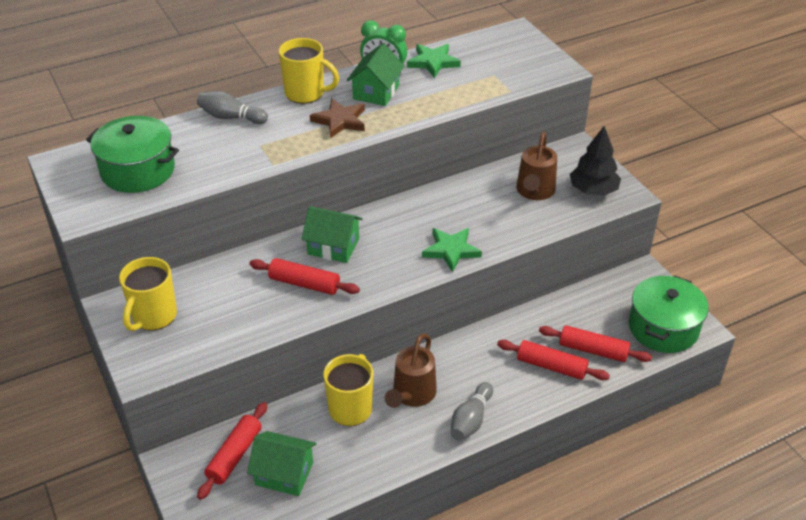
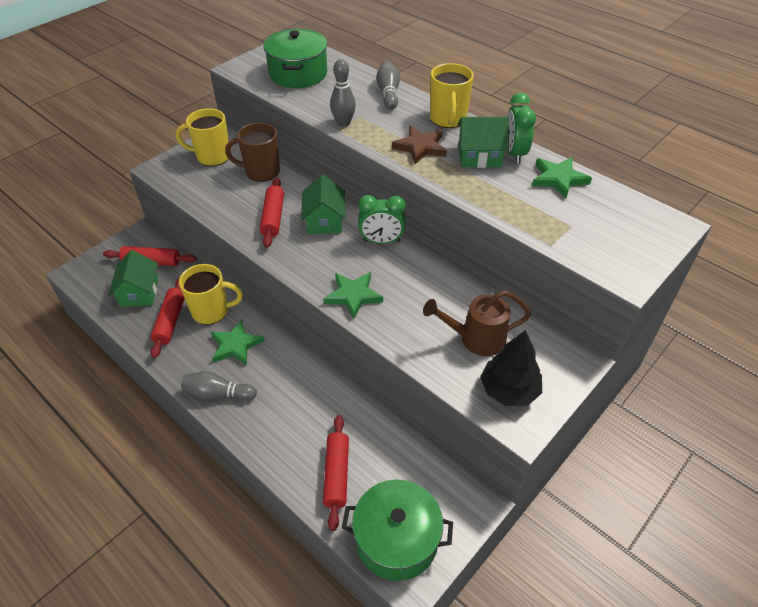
camera: 70 degrees right, 5 degrees up
(215, 279) = (261, 171): none -> brown mug
(264, 158) = (343, 123): none -> grey bowling pin
(386, 215) = (381, 241): none -> green clock
(411, 395) = (235, 345): brown watering can -> green star
(551, 366) = (302, 442): red rolling pin -> red rolling pin (170, 321)

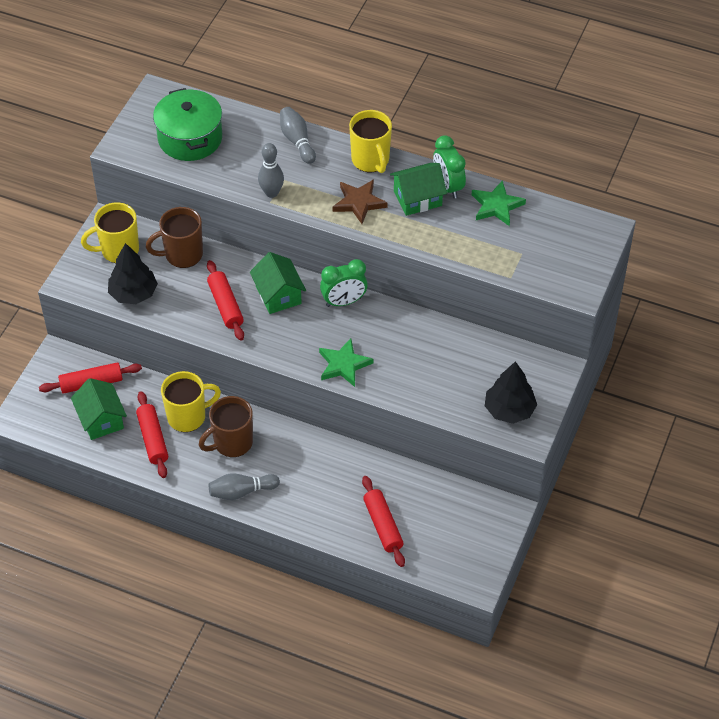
camera: 20 degrees left, 5 degrees up
(202, 189) = (133, 293): none -> black tree
(235, 345) = (232, 443): green star -> brown mug
(396, 539) = (453, 558): green pot -> none
(475, 339) = (467, 373): brown watering can -> none

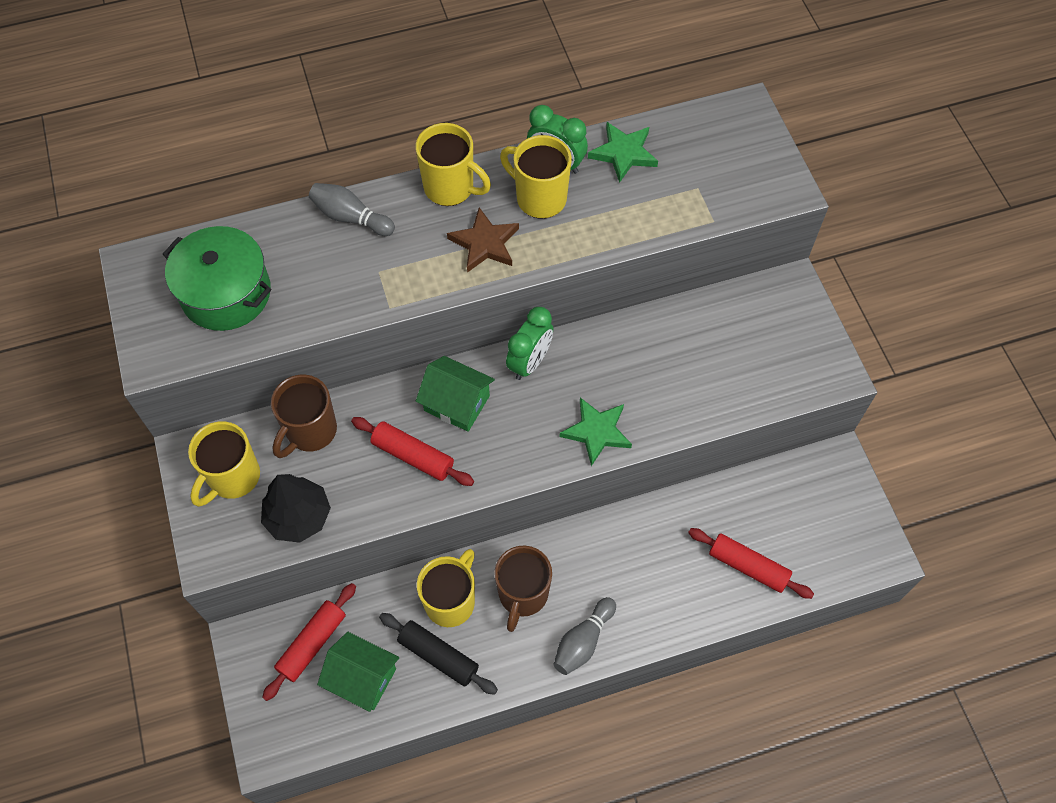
camera: 40 degrees left, 10 degrees up
(153, 439) = (438, 656): red rolling pin -> black rolling pin
(271, 193) = (381, 296): grey bowling pin -> none
(417, 198) = (539, 198): green house -> yellow mug
(509, 410) = (794, 361): black tree -> none

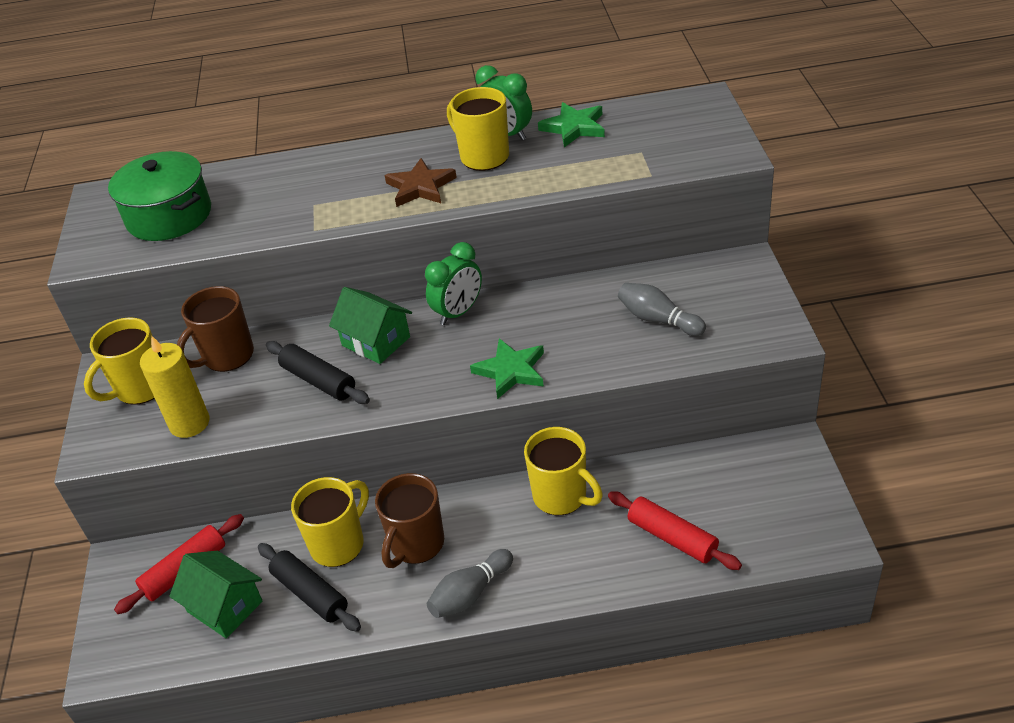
camera: 15 degrees right, 20 degrees down
(298, 516) = (189, 423): black tree -> yellow candle
(351, 217) = (302, 167): grey bowling pin -> grey bowling pin (658, 320)
(413, 456) = (318, 381): red rolling pin -> black rolling pin
(450, 188) = (401, 149): yellow mug -> yellow mug (561, 497)

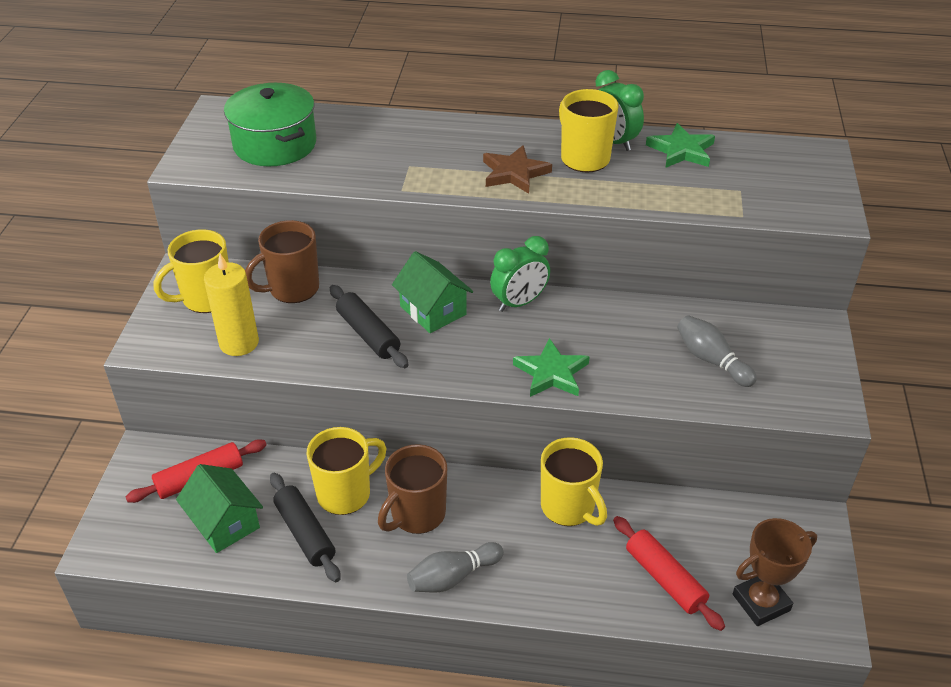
camera: 10 degrees right, 0 degrees up
(767, 534) = (761, 602): none -> brown trophy

